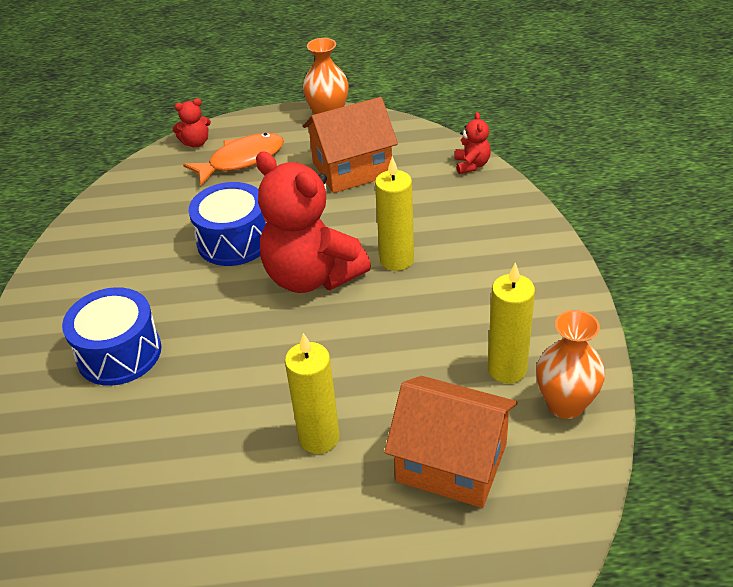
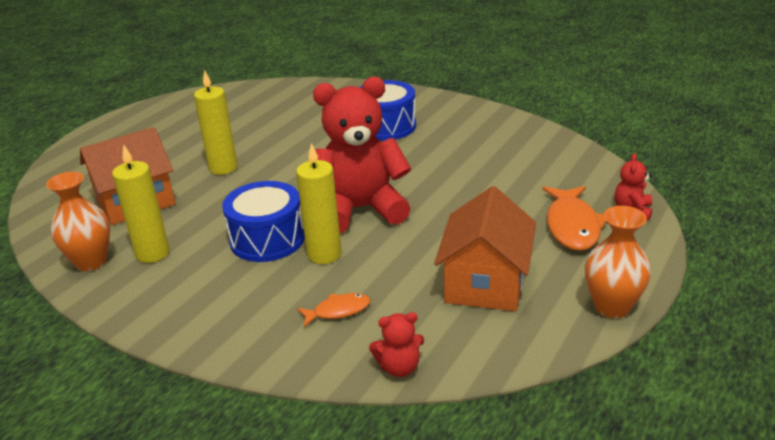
camera: 125 degrees right, 10 degrees down
(234, 241) = (449, 190): blue drum -> blue drum (267, 239)
(452, 215) = (338, 311): none -> orange fish
(471, 165) = (399, 367): red teddy bear -> red teddy bear turned 45 degrees counterclockwise

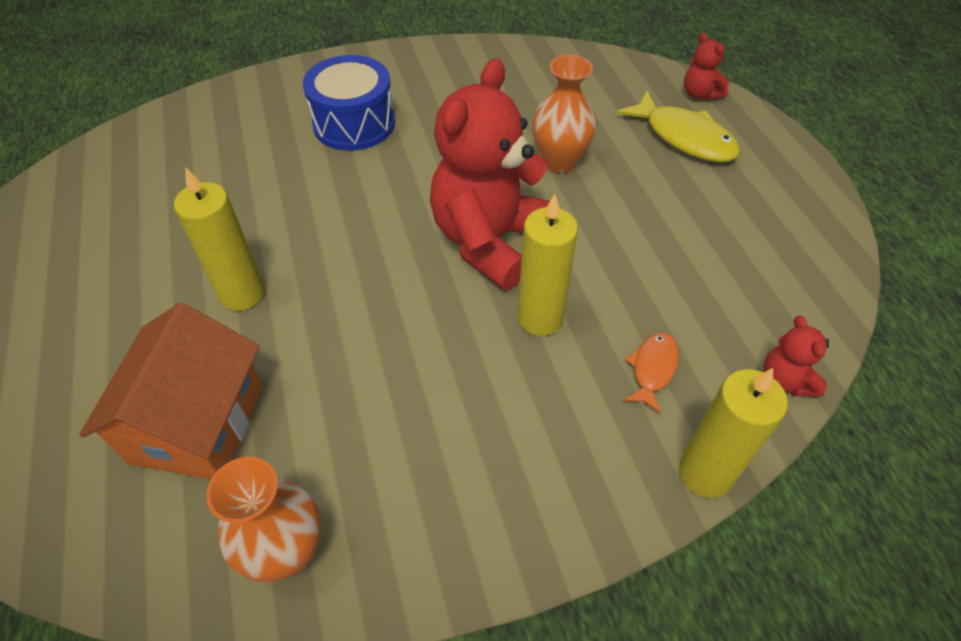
camera: 50 degrees left, 20 degrees up
(152, 253) = (350, 471): yellow candle -> yellow candle (705, 473)
(267, 239) = (454, 346): blue drum -> none
(399, 367) = (785, 380): red teddy bear -> red teddy bear turned 135 degrees clockwise
(485, 283) = (712, 241): orange house -> none
(572, 226) = (684, 137): orange fish -> yellow fish
(612, 307) = (819, 197): orange vase -> orange vase (559, 162)

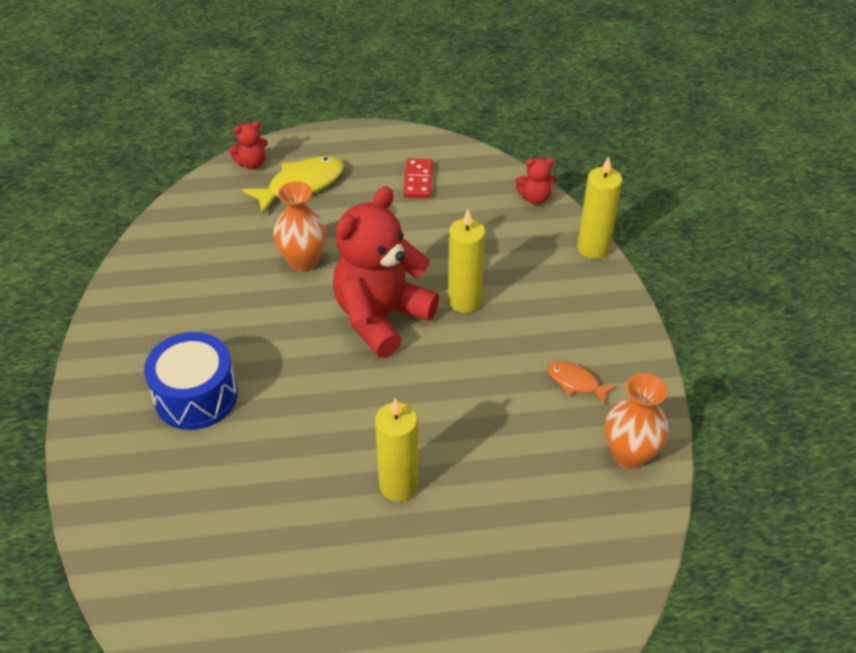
camera: 80 degrees left, 5 degrees down
(198, 423) = (524, 511): orange house -> none
(490, 241) = (381, 317): red teddy bear -> red teddy bear turned 90 degrees clockwise
(652, 369) = (517, 253): orange fish -> orange fish (576, 382)
(750, 240) = (418, 180): none -> red domino

